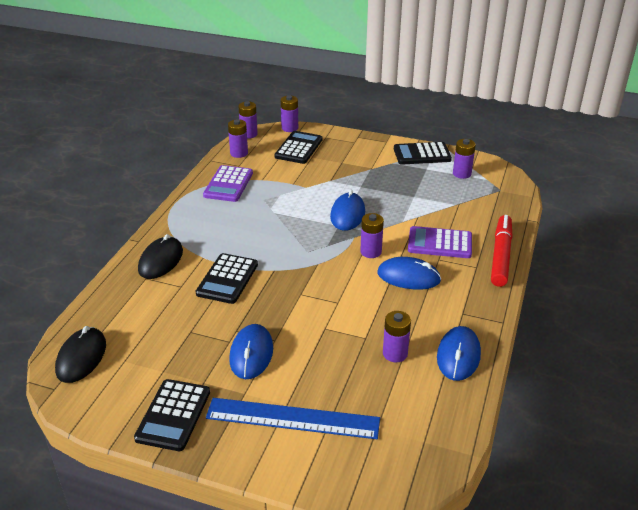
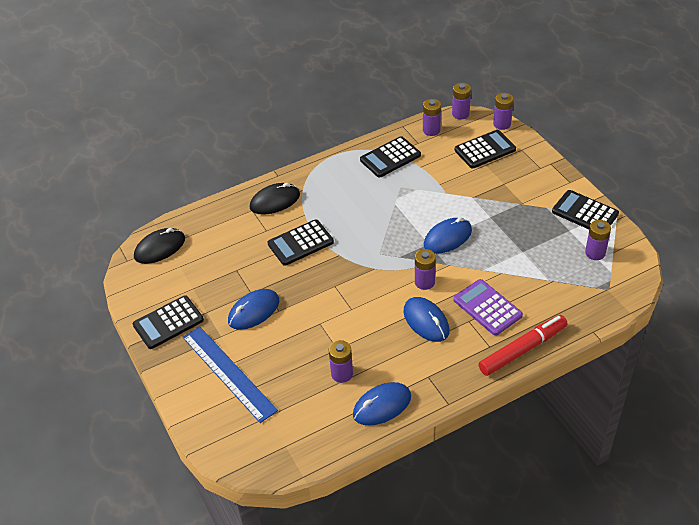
camera: 45 degrees right, 10 degrees up
(228, 184) = (390, 158): purple calculator -> black calculator

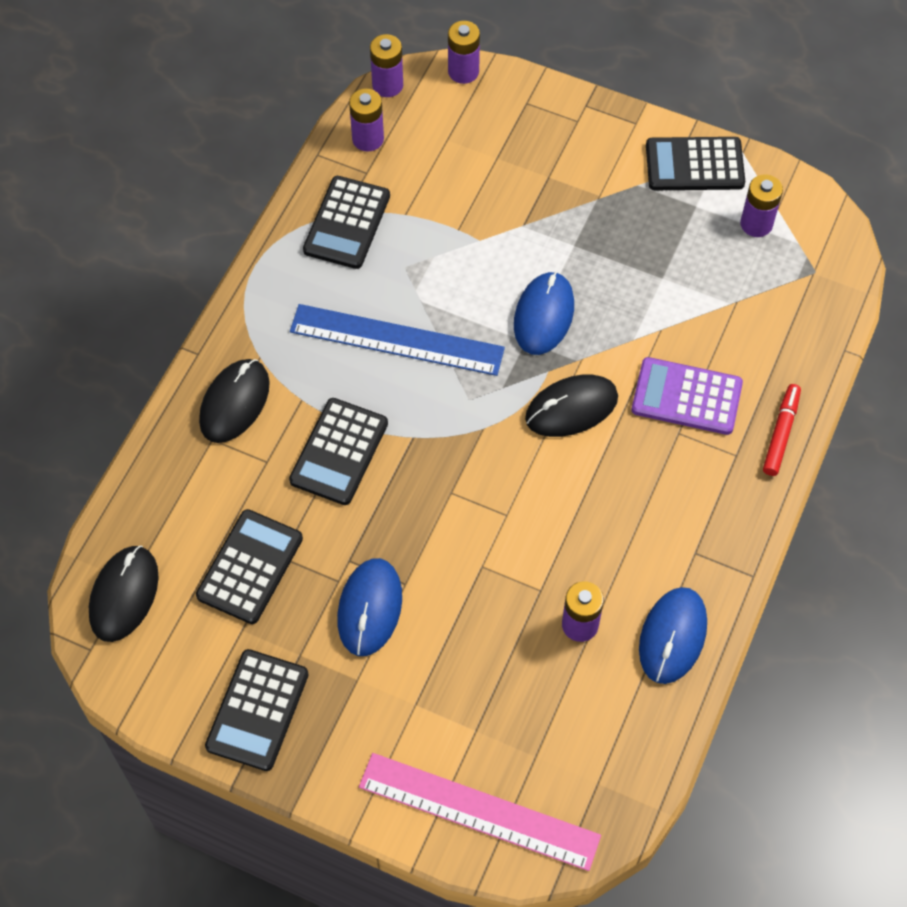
camera: 40 degrees left, 15 degrees up
(220, 422) = (479, 811): none -> pink ruler
(228, 373) = (421, 729): blue ruler -> blue ruler (397, 340)
(424, 282) = (571, 408): purple battery -> black mouse
(426, 321) = (624, 469): blue mouse -> none
(485, 150) = (475, 132): black calculator -> black calculator (250, 567)
(523, 349) = (781, 433): red marker -> red marker, size x0.61

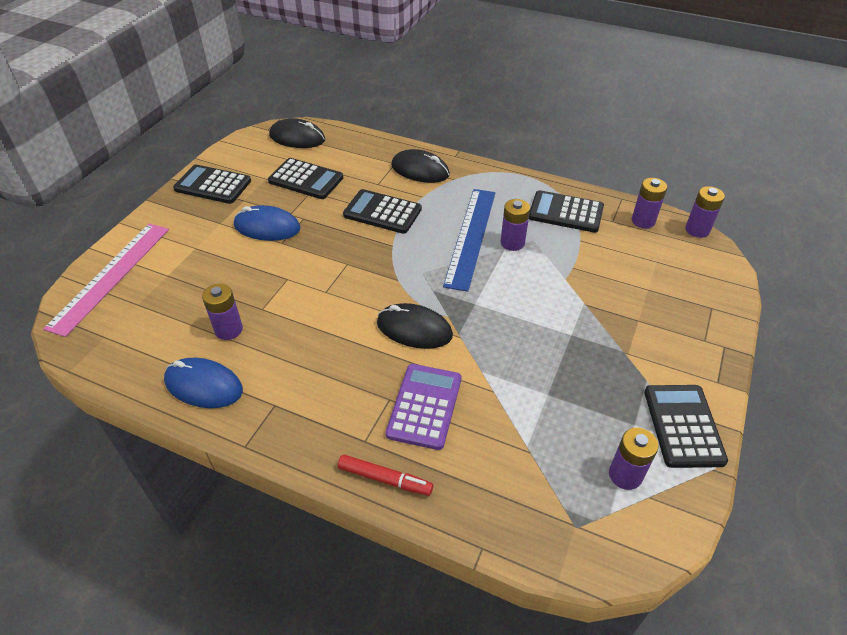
camera: 90 degrees right, 15 degrees down
(463, 72) = (728, 270): purple battery -> purple battery (512, 243)
(544, 315) = (499, 314): blue mouse -> none
(571, 408) = (414, 329): black mouse -> black mouse turned 45 degrees counterclockwise

